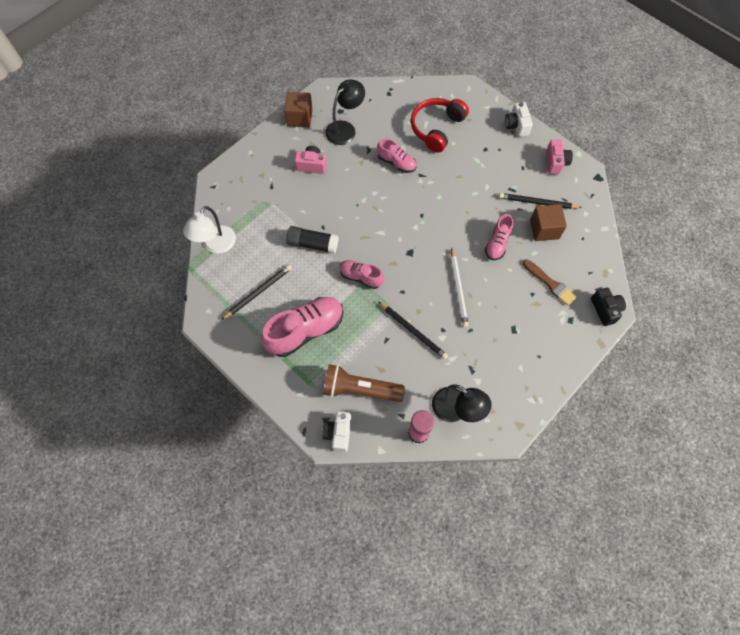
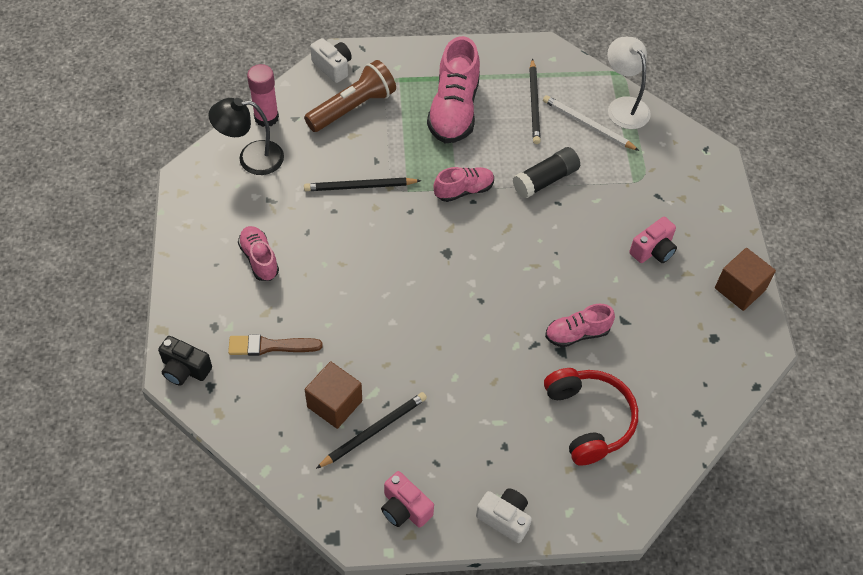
camera: 130 degrees right, 10 degrees down
(345, 129) = (679, 321): black lamp -> none
(458, 289) = (359, 259): white pencil -> white pencil (588, 125)
(497, 243) = (369, 340): pink shoe -> pink shoe (259, 259)

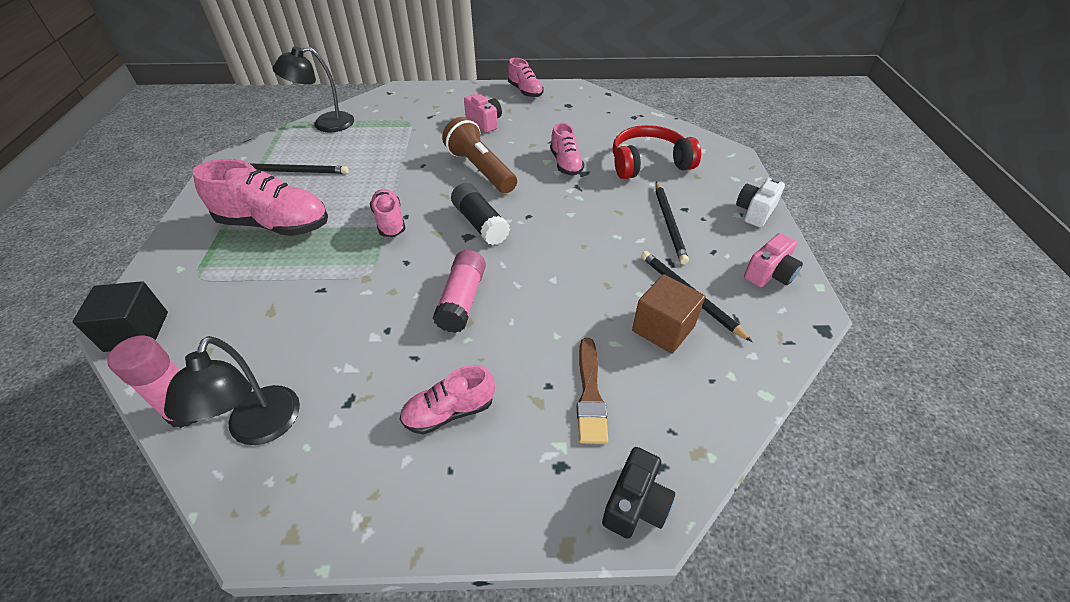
camera: 85 degrees left, 10 degrees down
(333, 67) = (136, 331): white camera -> black cube
(353, 108) = (223, 311): brown flashlight -> brown flashlight (480, 169)
(360, 187) = (357, 304): black pencil -> black pencil (669, 223)
(366, 256) = (462, 300): none -> pink glue stick
(545, 180) = (394, 170): black glue stick -> black glue stick (480, 223)
(588, 125) = (338, 143): white pencil -> none
(623, 106) = (325, 124): white lamp -> black lamp
(739, 289) = (525, 91): brown cube -> pink shoe

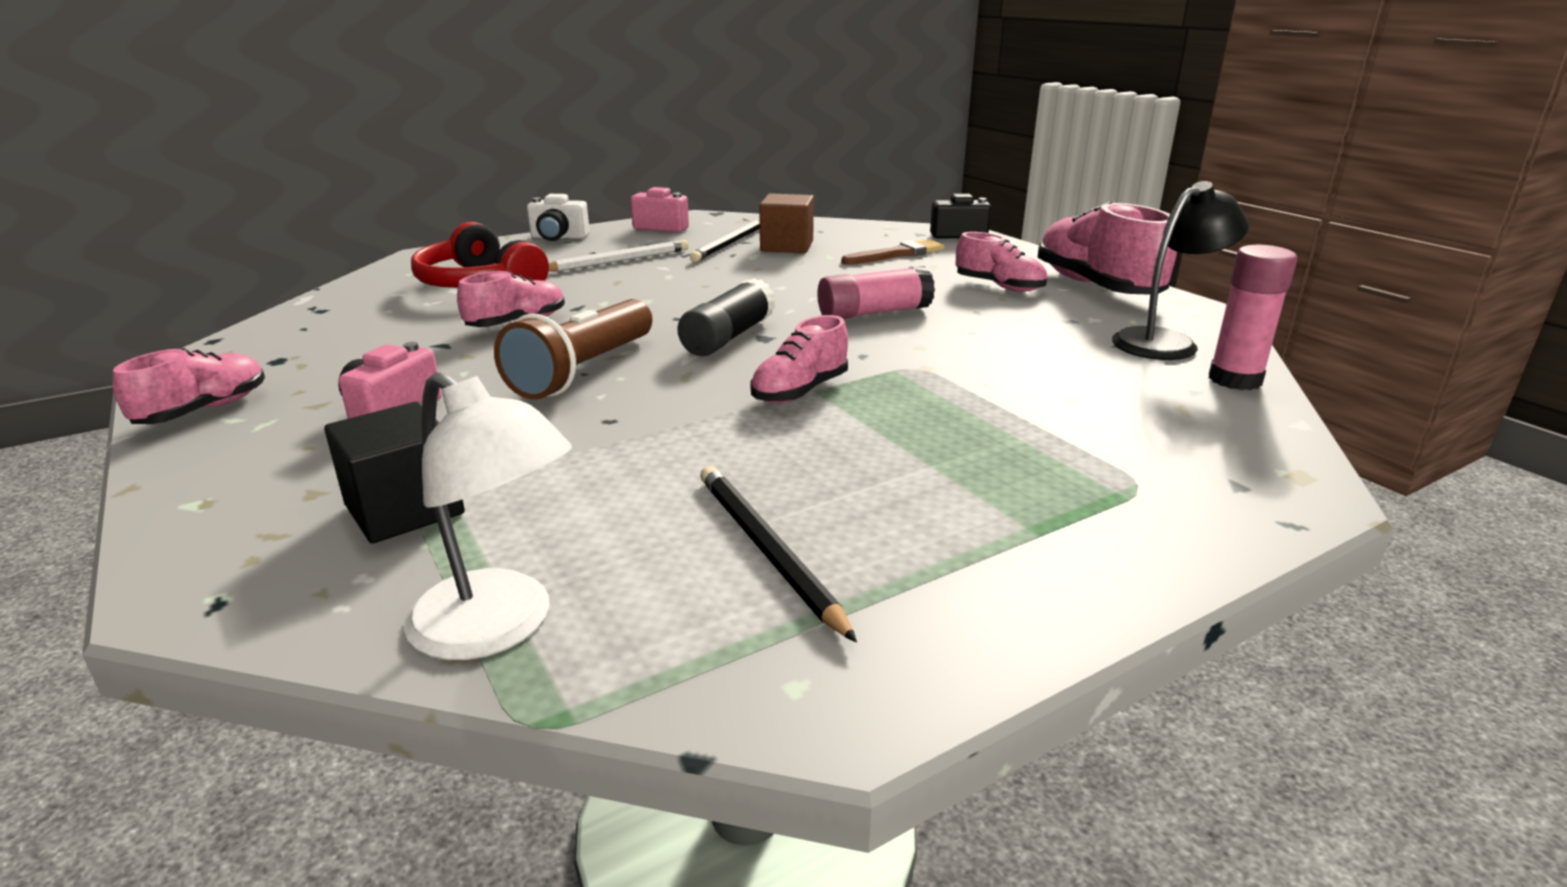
camera: 120 degrees left, 20 degrees down
(136, 331) = (1276, 471): black cube -> black cube (404, 509)
(275, 224) = (941, 482): pink shoe -> pink shoe (1096, 287)
(325, 124) = (499, 627): black lamp -> white lamp
(669, 223) = (618, 261): black pencil -> white pencil

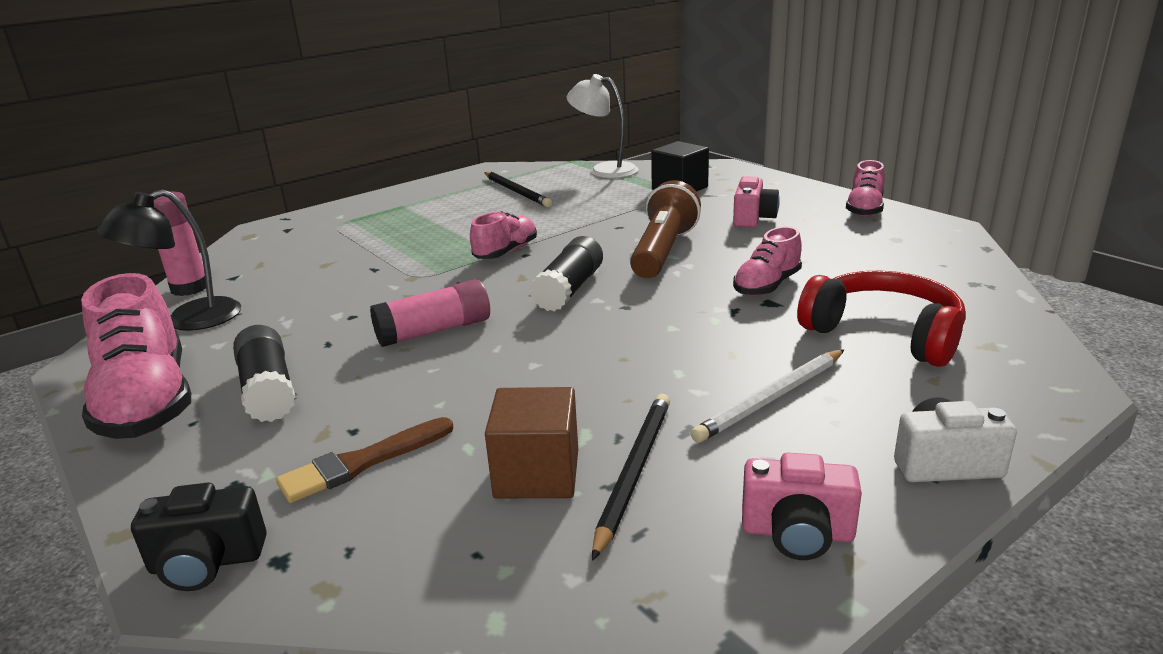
camera: 175 degrees right, 0 degrees up
(999, 286) = (268, 390): pink shoe -> black glue stick

